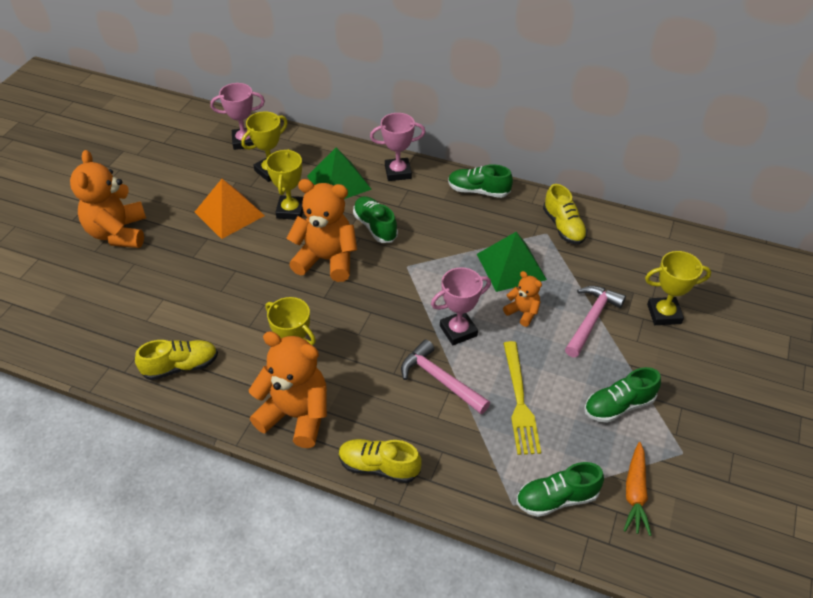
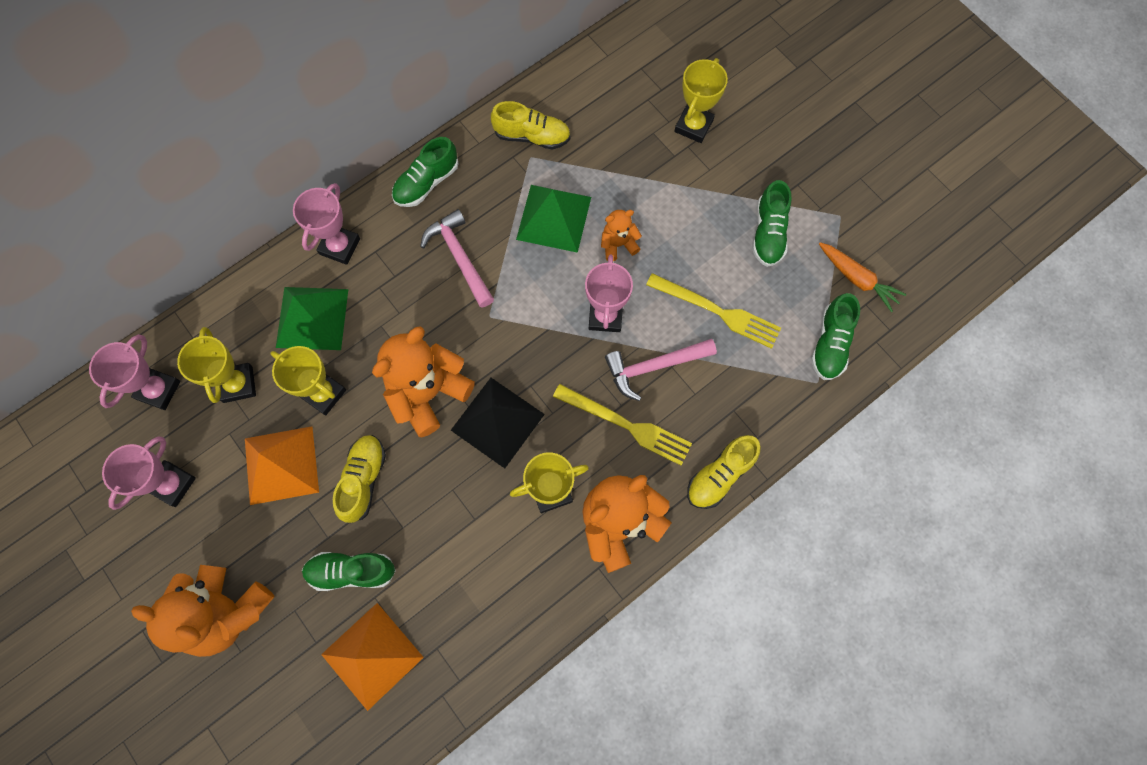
camera: 60 degrees left, 25 degrees up
(121, 316) = (372, 656): none -> orange pyramid
(181, 366) = (488, 615): yellow shoe -> yellow shoe (363, 480)
(188, 173) = (172, 484): none -> pink trophy
(330, 306) = (497, 422): none -> black pyramid
(375, 227) = (410, 316): green shoe -> green shoe (351, 571)
(379, 383) = (626, 425): none -> yellow fork
(591, 319) = (663, 190): pink hammer -> pink hammer (459, 257)

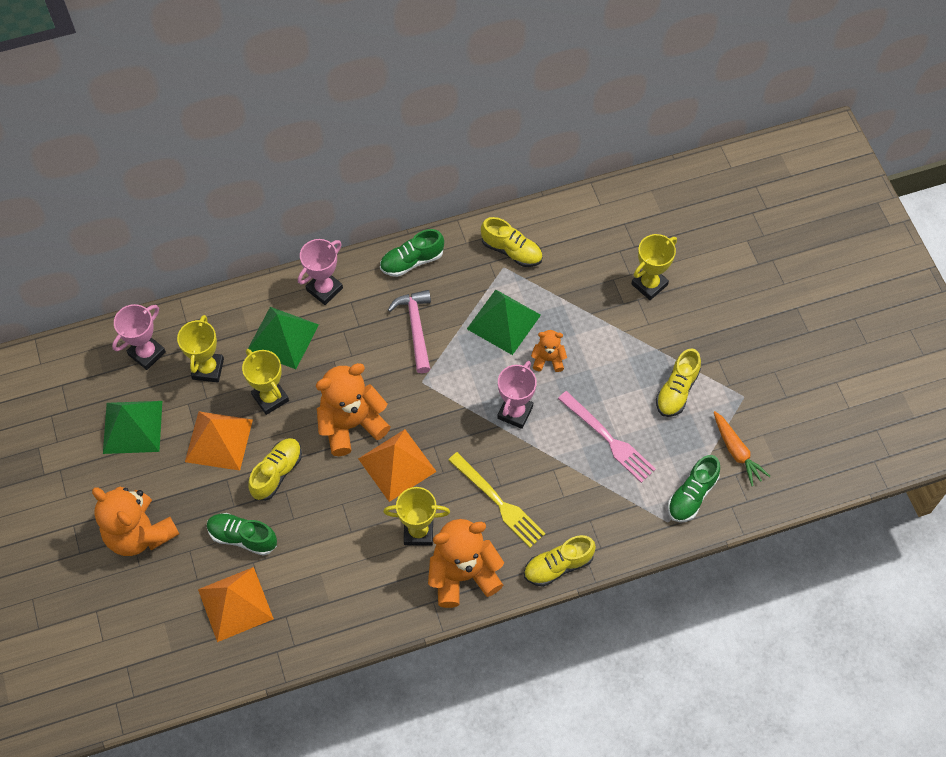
camera: 20 degrees right, 10 degrees down
(172, 484) = (133, 427): pink trophy -> green pyramid
(497, 422) = (397, 464): black pyramid -> orange pyramid
(653, 367) = (538, 464): pink hammer -> none
(717, 311) = (608, 438): yellow fork -> pink fork
(768, 233) = (677, 391): green shoe -> yellow shoe

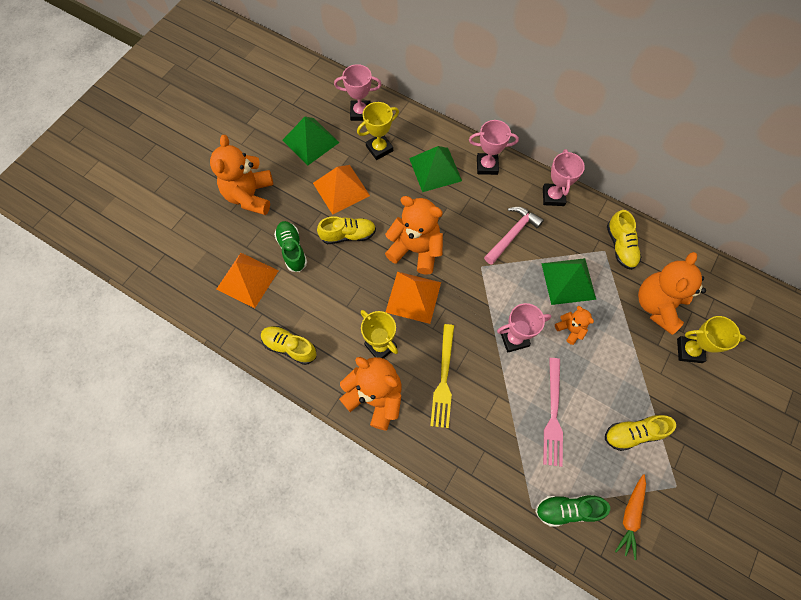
camera: 50 degrees right, 5 degrees up
(270, 398) = (391, 193): yellow trophy -> none
(412, 261) = (553, 196): green shoe -> pink trophy
(558, 566) = (433, 455): yellow shoe -> yellow shoe (289, 347)
(590, 272) = (657, 305): none -> orange teddy bear

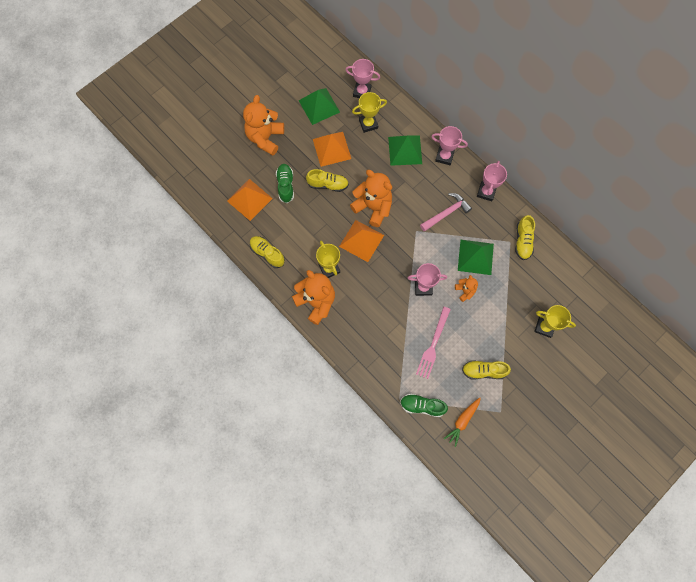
camera: 15 degrees right, 5 degrees up
(443, 378) = (366, 301): yellow fork -> none
(657, 305) = (534, 290): orange teddy bear -> none

